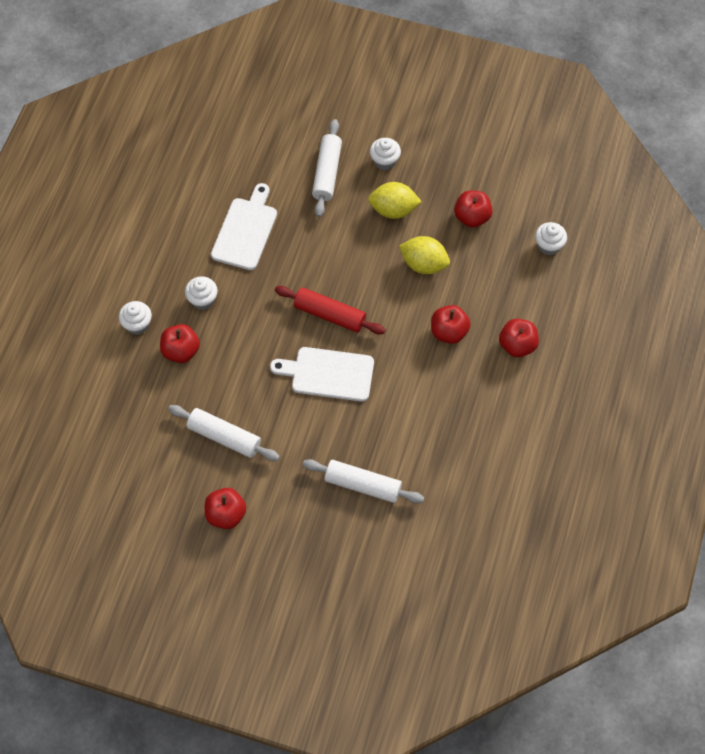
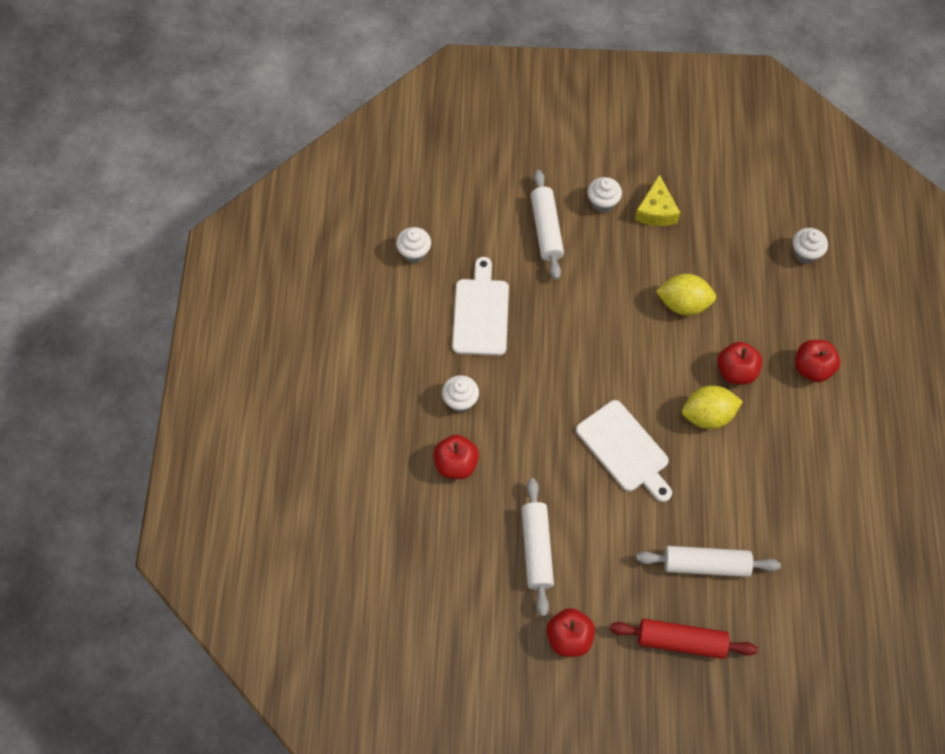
camera: 15 degrees left, 0 degrees up
(137, 324) = (398, 446): white cupcake -> white cupcake (414, 253)
(224, 437) = (537, 549): white rolling pin -> white rolling pin turned 75 degrees clockwise
(328, 374) = (625, 449): white cutting board -> white cutting board turned 120 degrees counterclockwise
(330, 314) = (603, 383): red rolling pin -> red rolling pin (681, 641)
(393, 210) = (630, 253): yellow lemon -> yellow lemon (708, 415)
(429, 179) = (656, 211): none -> yellow cheese
(472, 217) = (715, 241): red apple -> none

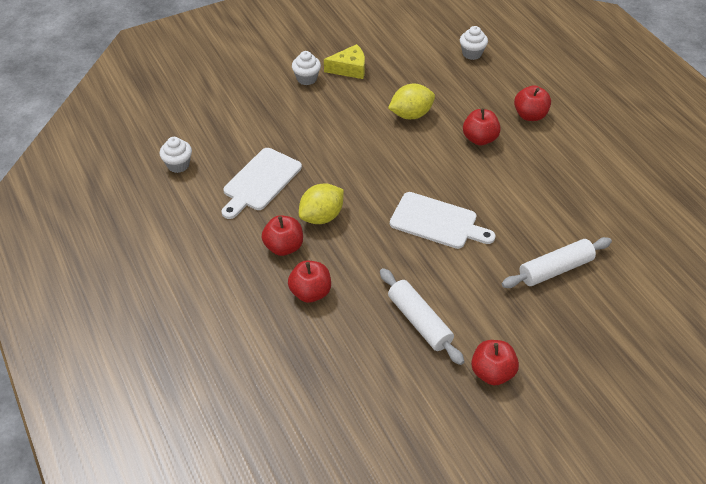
camera: 30 degrees left, 15 degrees down
(460, 401) = (284, 247): white cupcake -> red apple
(481, 313) = (260, 182): white cutting board -> white cutting board turned 120 degrees counterclockwise
(546, 229) = (275, 110): white rolling pin -> none
(656, 211) = (349, 69): yellow cheese -> yellow cheese turned 75 degrees counterclockwise
(681, 641) = (579, 330): red rolling pin -> none
(708, 415) = (481, 174): yellow lemon -> yellow lemon (322, 216)

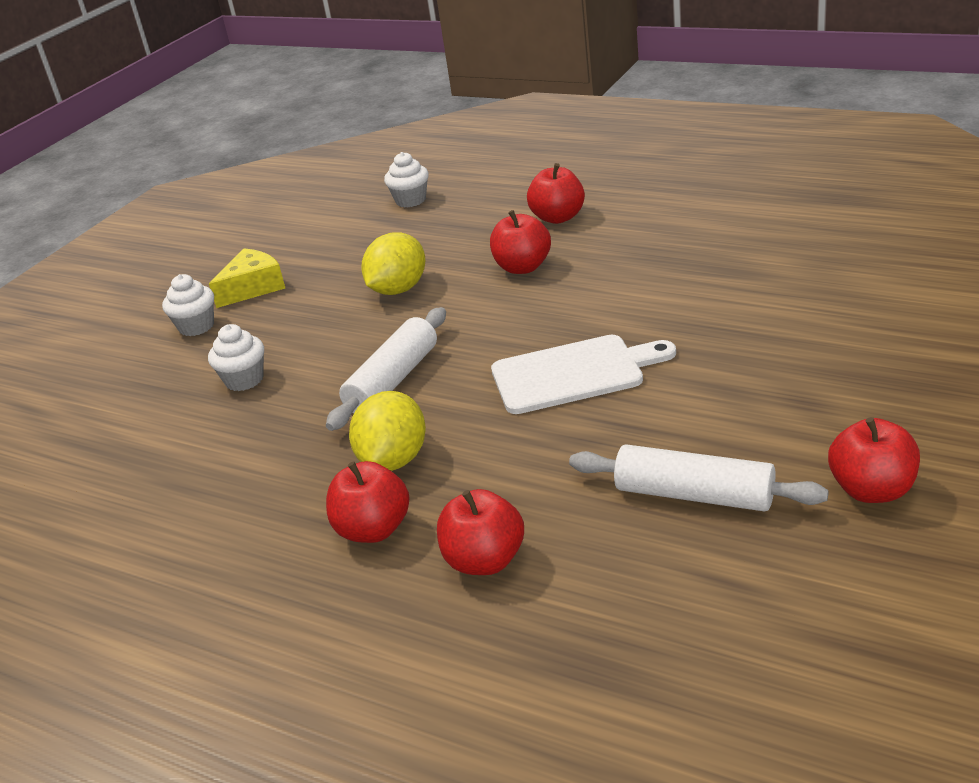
camera: 30 degrees left, 15 degrees down
(178, 165) = (70, 528): white cupcake -> white cupcake (244, 380)
(260, 182) = (244, 473): white cutting board -> none
(555, 269) = (792, 336): white rolling pin -> white rolling pin (393, 381)

